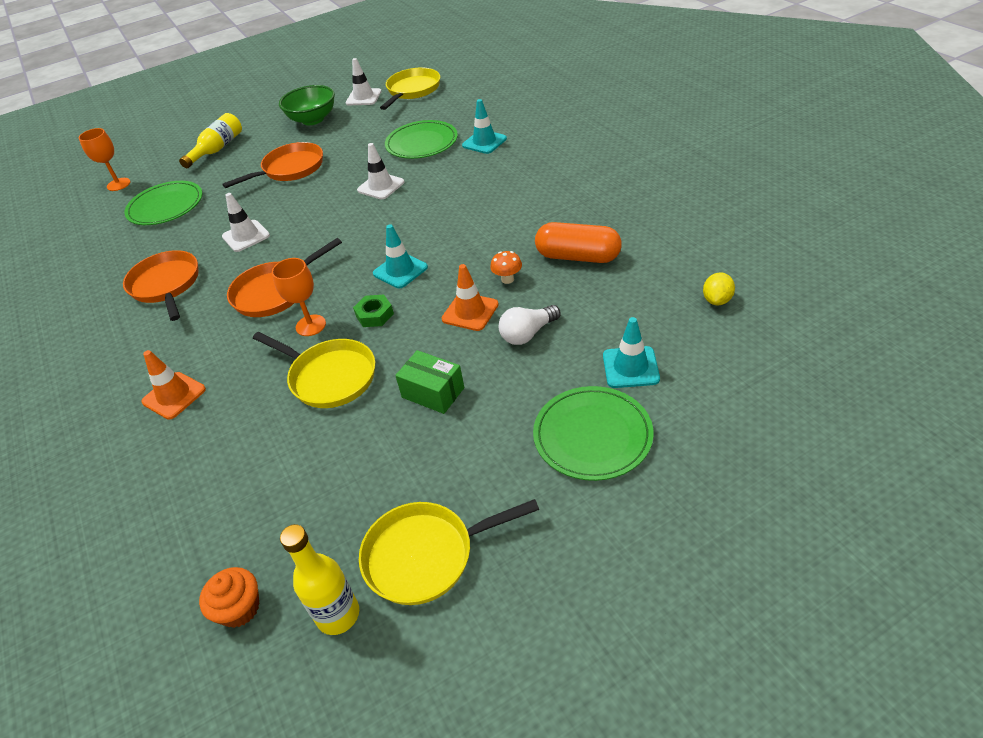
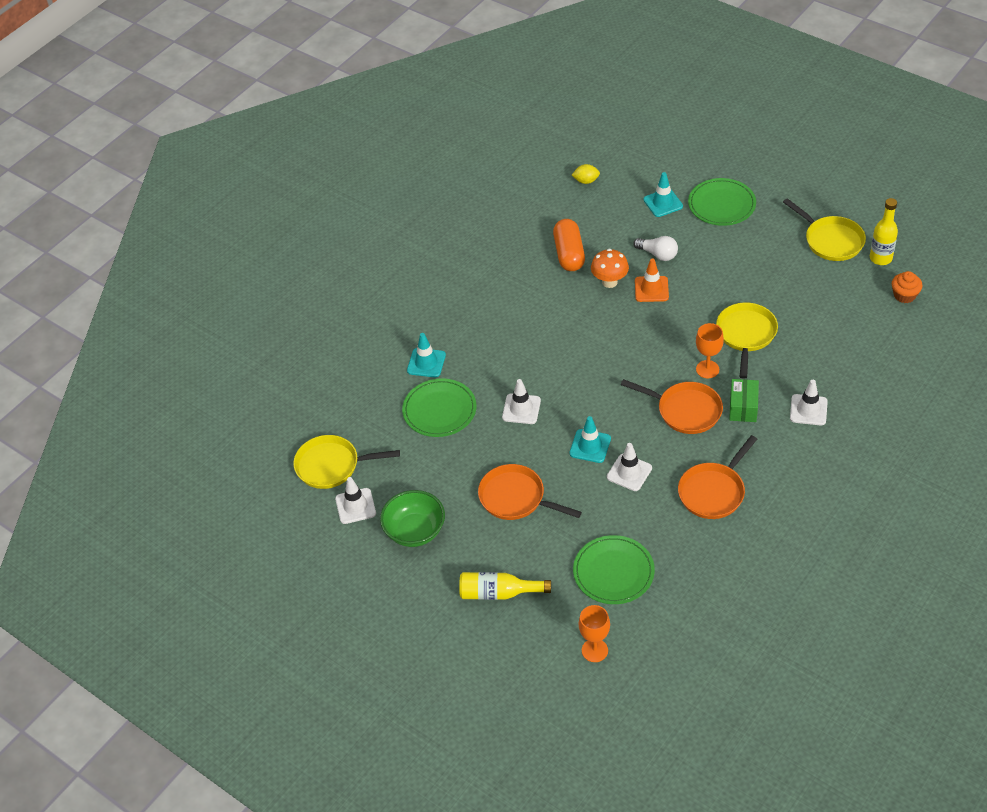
camera: 115 degrees left, 5 degrees up
(174, 396) = (808, 410): orange traffic cone -> white traffic cone
(374, 315) = (679, 338): green nut -> none
(400, 270) = (626, 345): turquoise traffic cone -> turquoise traffic cone (590, 446)
(433, 392) = (729, 279): green box -> green box (743, 407)
(507, 279) = (609, 282): orange mushroom -> orange mushroom, size x1.62

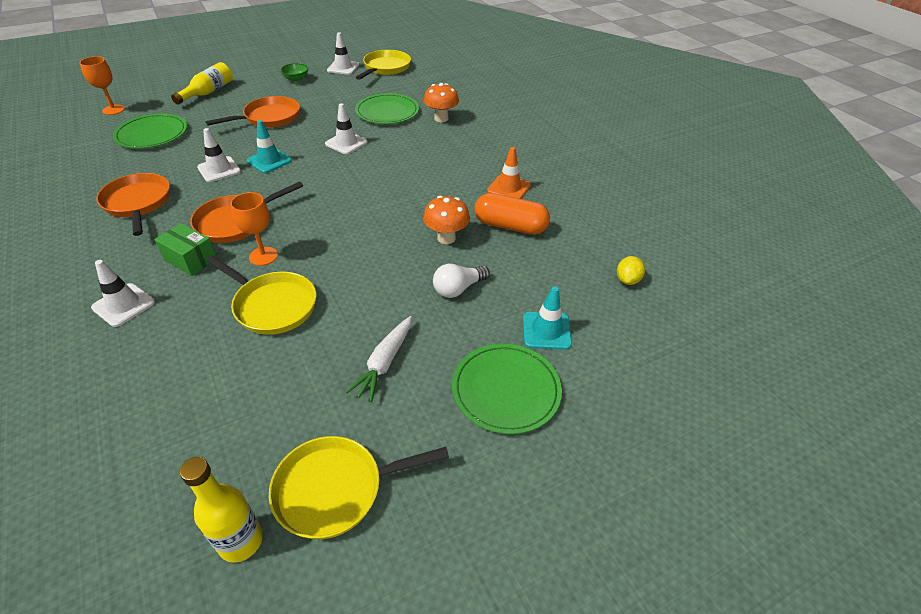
camera: 110 degrees right, 5 degrees down
(415, 531) = (296, 79): green bowl -> green bowl, size x0.56
(426, 363) = (441, 119): turquoise traffic cone -> orange mushroom
(651, 289) = (409, 262): orange traffic cone -> orange traffic cone (508, 188)
(745, 260) = (384, 363): none -> white carrot
(904, 295) = (144, 524): orange cupcake -> none

